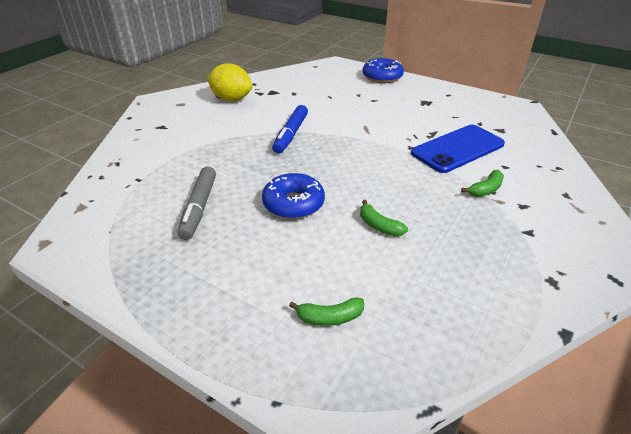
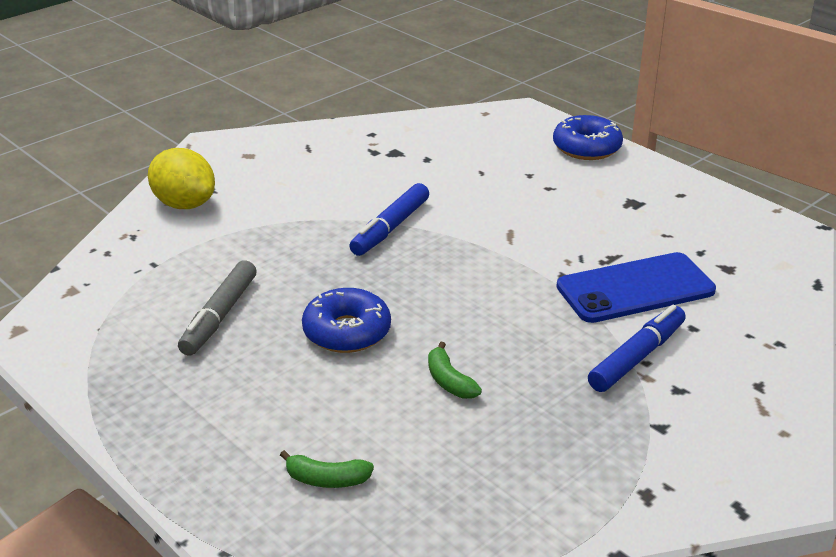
camera: 15 degrees right, 5 degrees down
(231, 99) = (327, 157): yellow lemon -> yellow lemon (184, 204)
(485, 189) = (637, 357): green banana -> blue marker

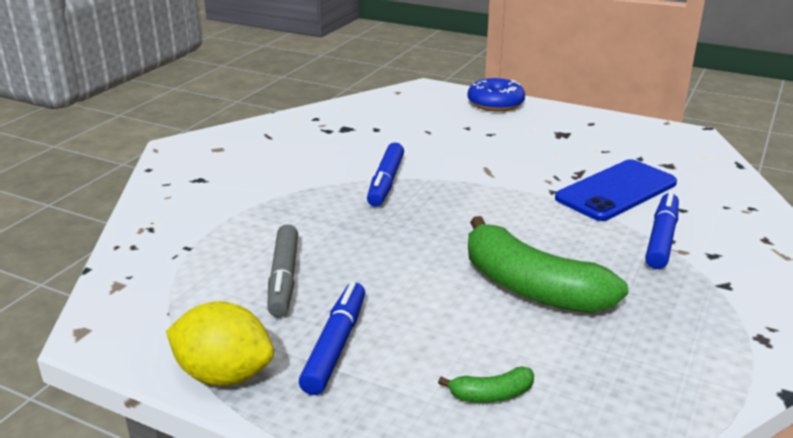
camera: 20 degrees left, 5 degrees down
(184, 204) = (184, 195): yellow lemon -> yellow lemon (224, 375)
(221, 396) = (336, 345): none -> blue marker
(347, 332) = (411, 267): blue donut -> none
(449, 381) = (531, 288): green banana -> green banana, size x2.34

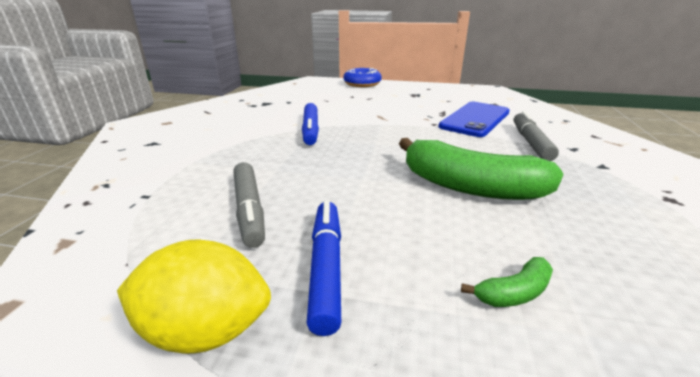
camera: 15 degrees left, 0 degrees up
(662, 238) = (531, 142): blue marker -> grey marker

